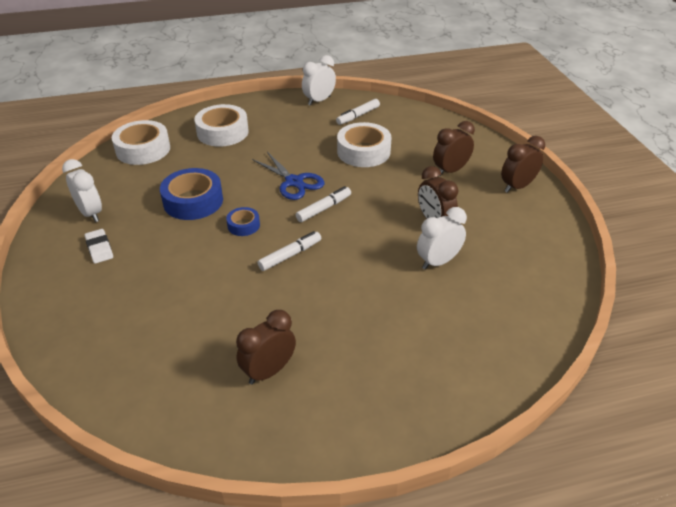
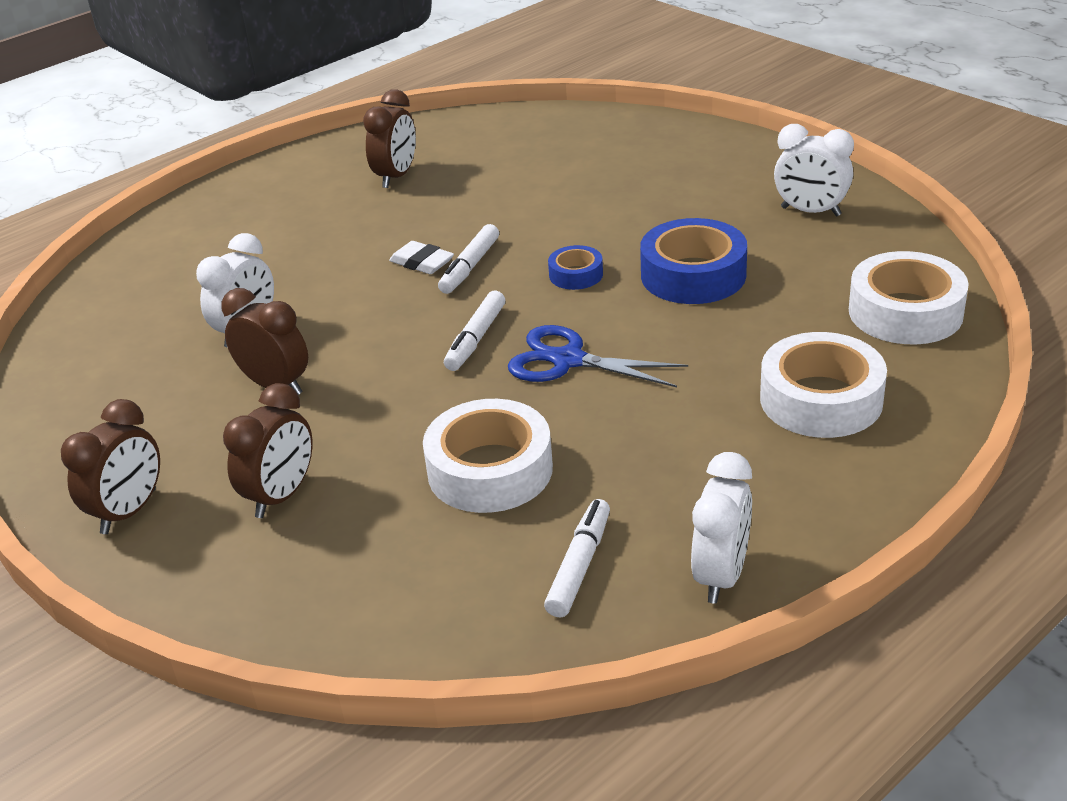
camera: 155 degrees right, 5 degrees down
(99, 248) = (729, 189): white eraser -> white eraser (422, 262)

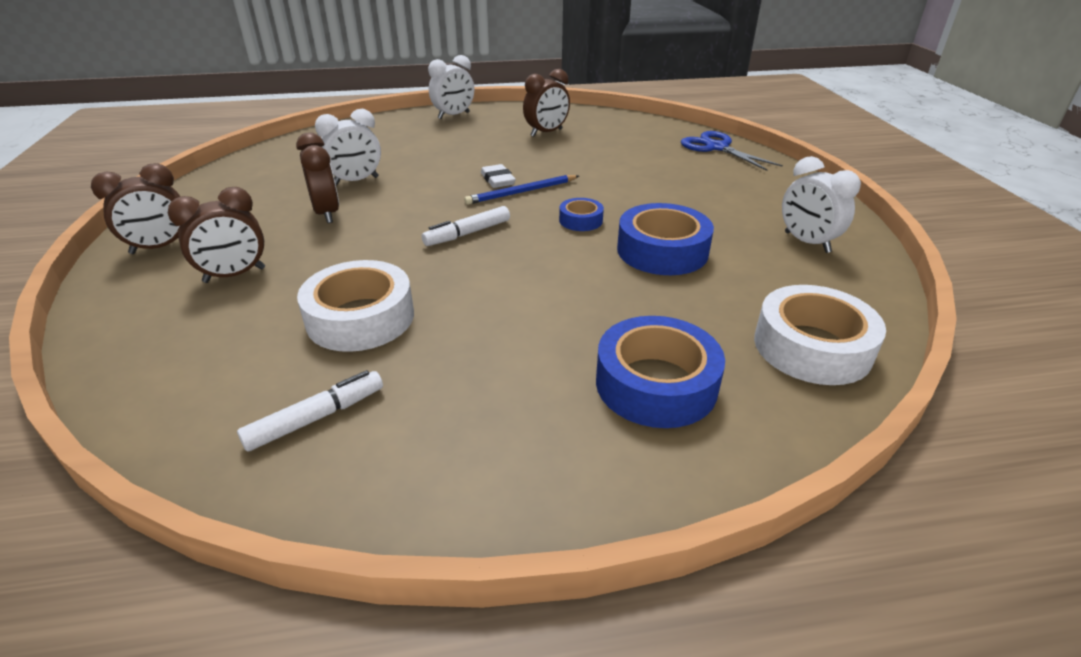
camera: 30 degrees right, 0 degrees up
(470, 267) = (521, 192): white marker -> blue pencil
(568, 360) = (505, 270): blue scissors -> blue scissors (716, 147)
(721, 576) = (395, 490): white clock -> white clock (454, 116)
(821, 399) = (656, 384): white tape -> blue tape

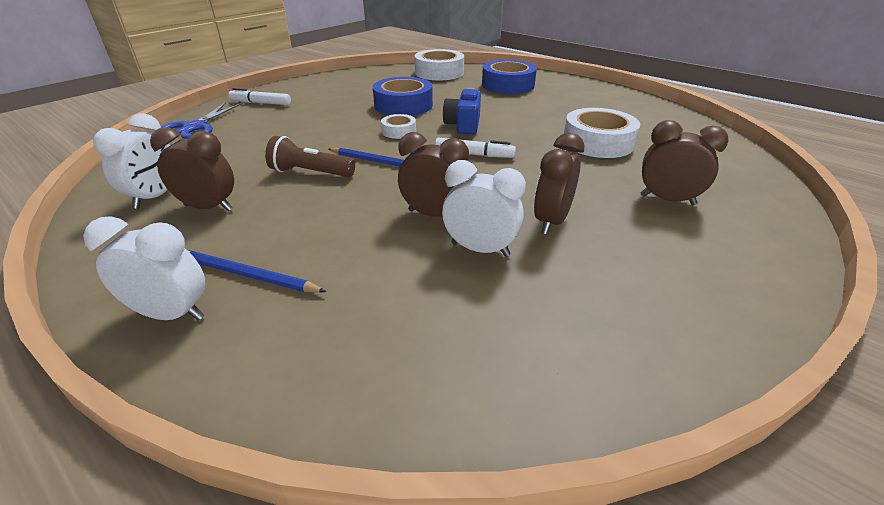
camera: 130 degrees left, 0 degrees up
(160, 247) = (739, 263): brown clock -> brown clock (434, 215)
(316, 418) = (649, 121): white marker -> white marker (261, 103)
(455, 130) = (246, 275): none -> blue pencil
(498, 180) = (372, 181): white eraser -> none
(543, 260) = (463, 125): none -> blue camera
(549, 165) = (310, 173): none -> brown flashlight
(581, 220) = (399, 131): blue tape -> white tape
(806, 242) = (344, 84): white clock -> white clock (155, 197)

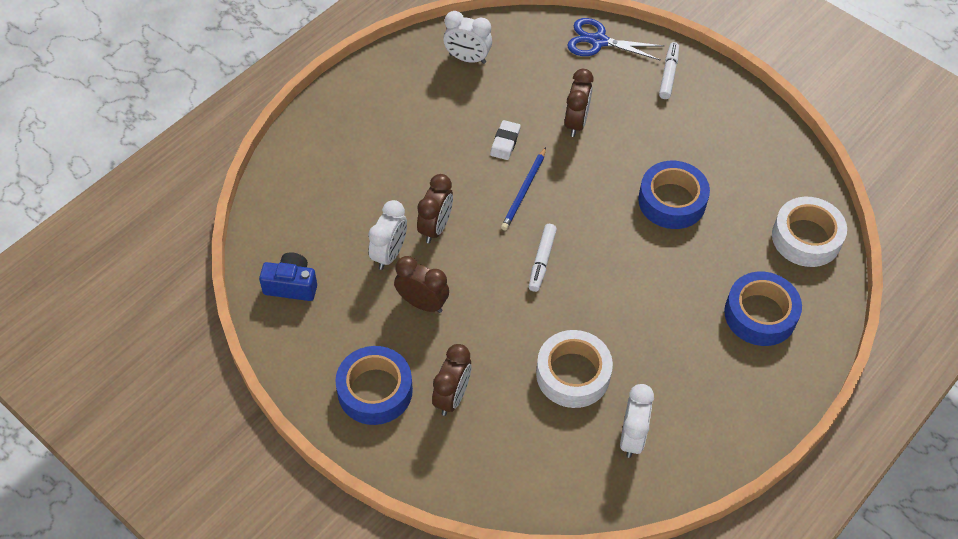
camera: 90 degrees right, 20 degrees up
(171, 314) = (340, 109): white clock -> white clock (632, 437)
(208, 207) = (451, 92): brown clock -> brown clock (576, 123)
(246, 275) = (372, 132): blue pencil -> none
(310, 173) = (505, 142): brown flashlight -> white eraser
(399, 131) = (596, 200): white tape -> none
(463, 125) = (615, 256): blue camera -> blue camera (291, 285)
(700, 253) = (375, 390): none -> blue tape

